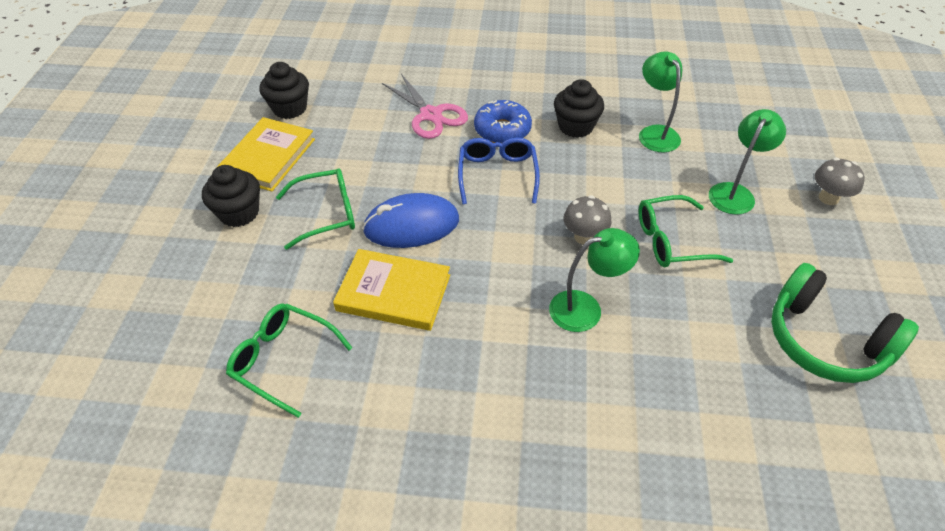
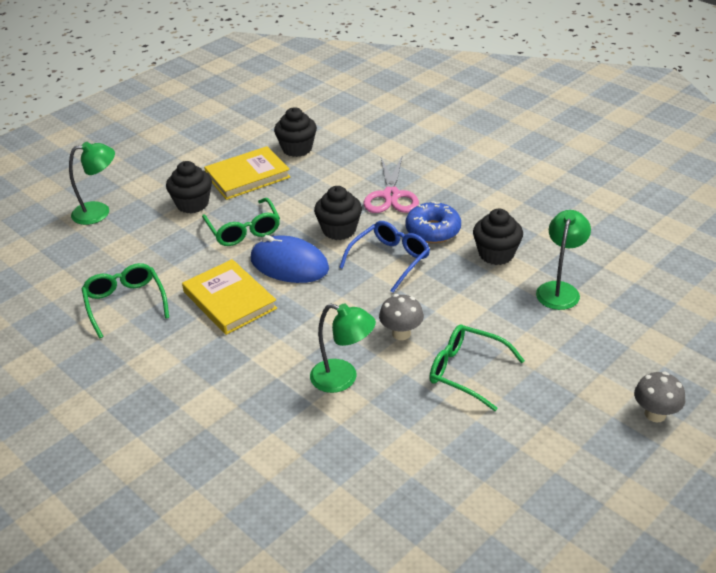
camera: 40 degrees right, 10 degrees down
(327, 214) = (244, 230): green glasses -> green glasses turned 45 degrees clockwise
(420, 168) = (339, 230): none -> black cupcake
(735, 192) = (570, 366): green lamp -> green lamp (99, 212)
(825, 340) = (500, 503): green headphones -> none

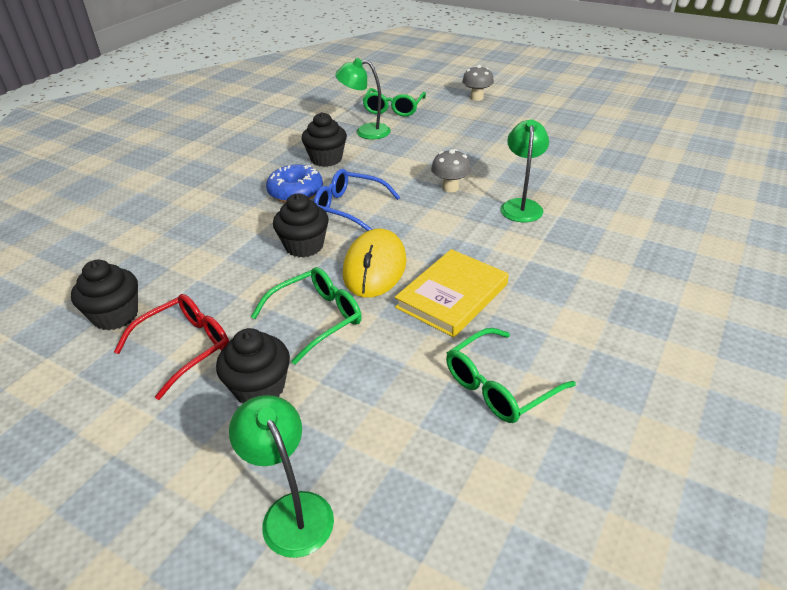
camera: 105 degrees left, 0 degrees up
(247, 176) = (185, 348): yellow book -> red glasses
(289, 264) = (374, 267): blue mouse -> yellow mouse
(391, 196) = (235, 224): pink scissors -> none
(466, 371) = (478, 156): green glasses -> green glasses (393, 109)

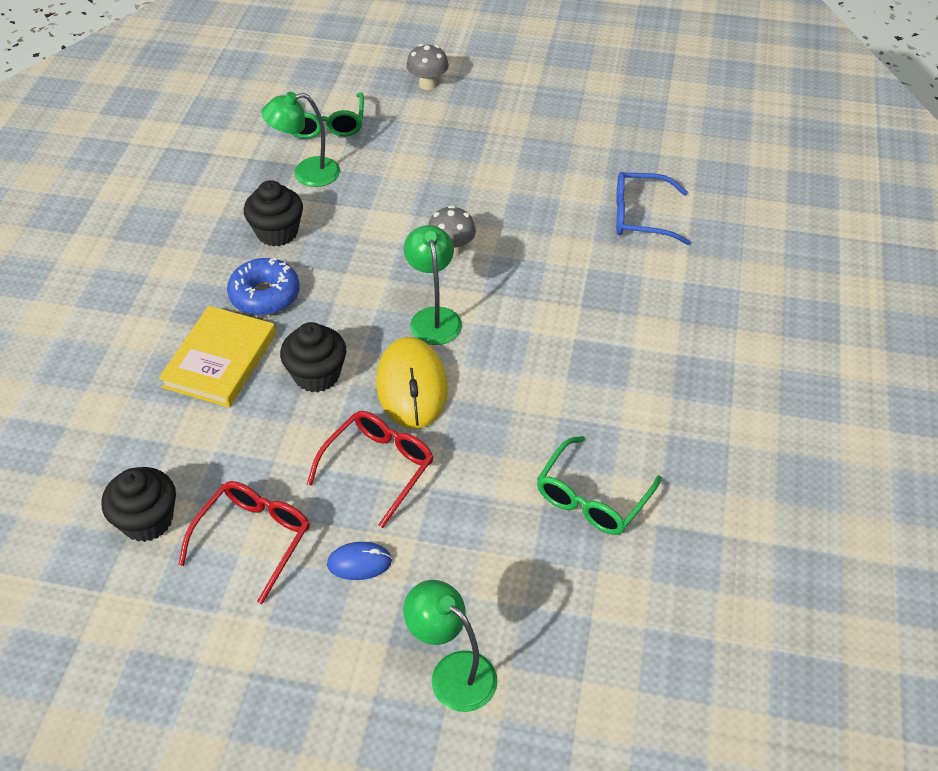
camera: 20 degrees left, 10 degrees up
(259, 388) = (359, 563): black cupcake -> blue mouse
(317, 318) = (378, 467): green glasses -> red glasses
(349, 208) = (343, 306): blue glasses -> blue glasses (640, 216)
(452, 296) = (510, 404): yellow book -> yellow book (220, 360)
(521, 206) = (542, 261): green lamp -> green lamp (434, 317)

